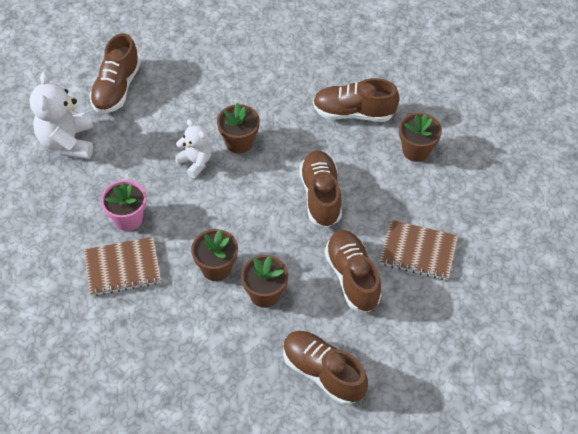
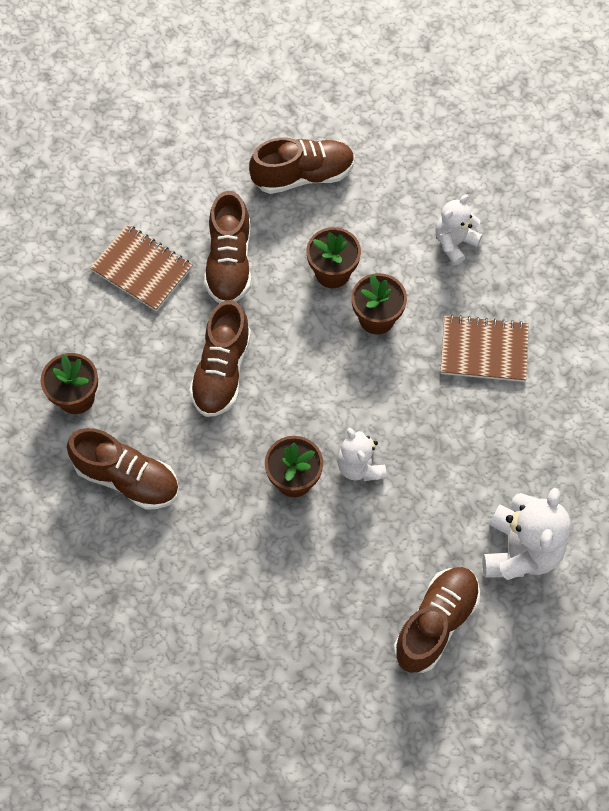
camera: 160 degrees left, 10 degrees up
(128, 218) = (464, 412): pink flower pot -> none
(169, 350) = (454, 243): none -> white teddy bear
(323, 373) = (303, 175): brown shoe -> brown shoe turned 75 degrees counterclockwise

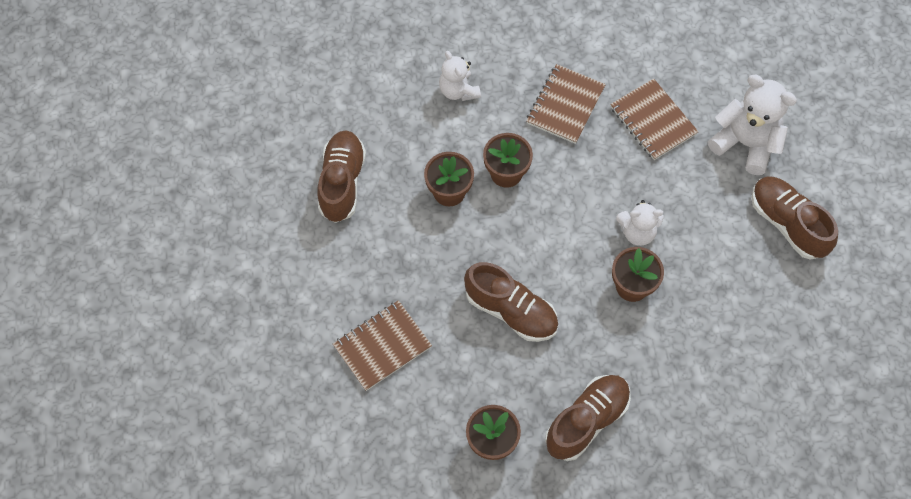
camera: 70 degrees left, 0 degrees up
(229, 262) = (405, 270): brown shoe -> none
(504, 444) = (653, 121): none -> brown notebook

